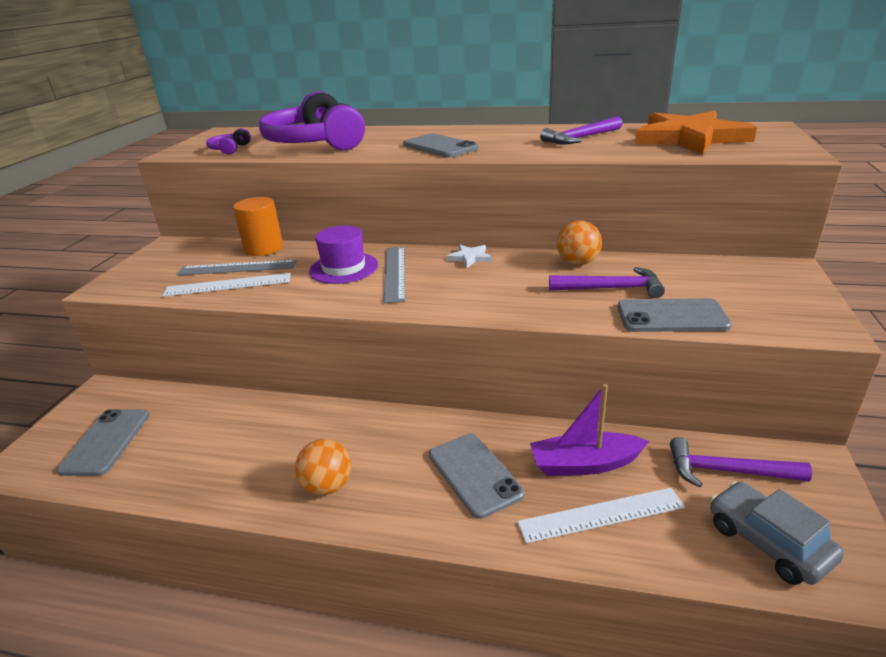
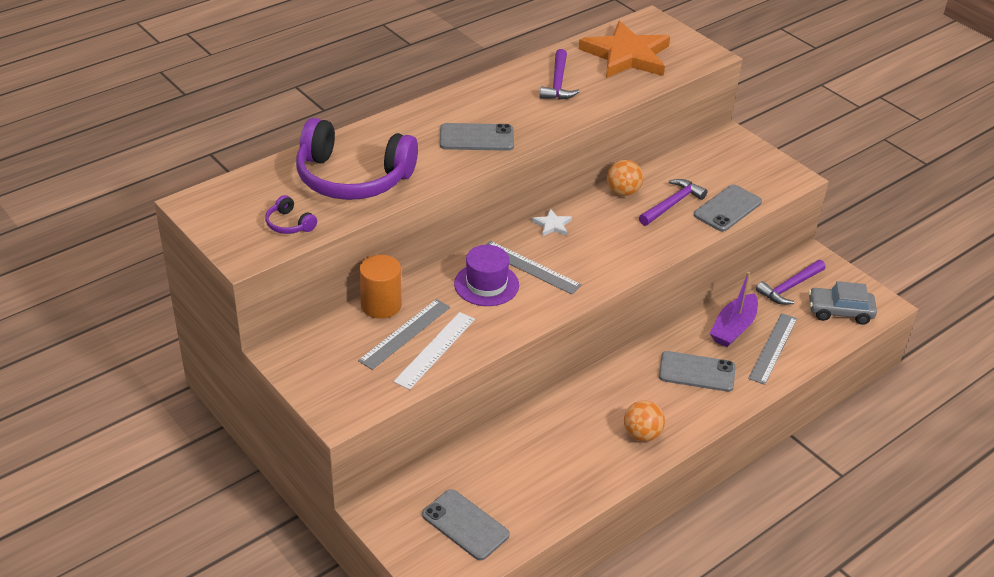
camera: 55 degrees left, 10 degrees up
(601, 514) = (773, 348): white ruler -> grey ruler

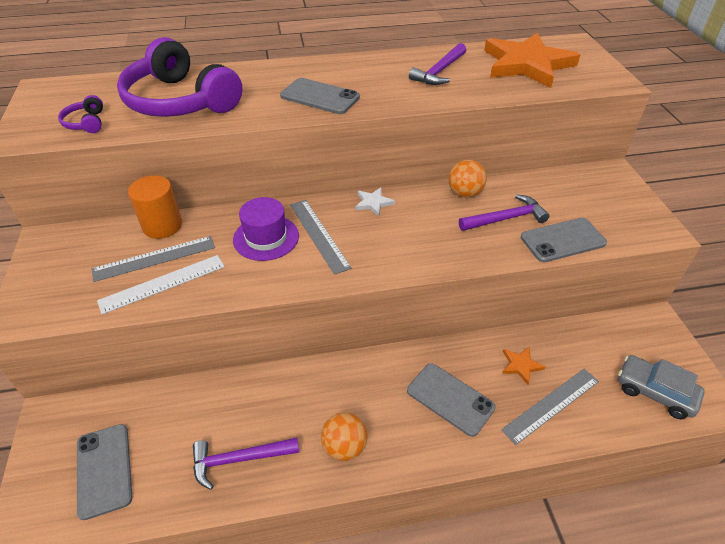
camera: 30 degrees right, 5 degrees up
(733, 328) = (520, 365): purple boat -> orange star
(789, 287) = (610, 343): purple hammer -> purple hammer (239, 459)

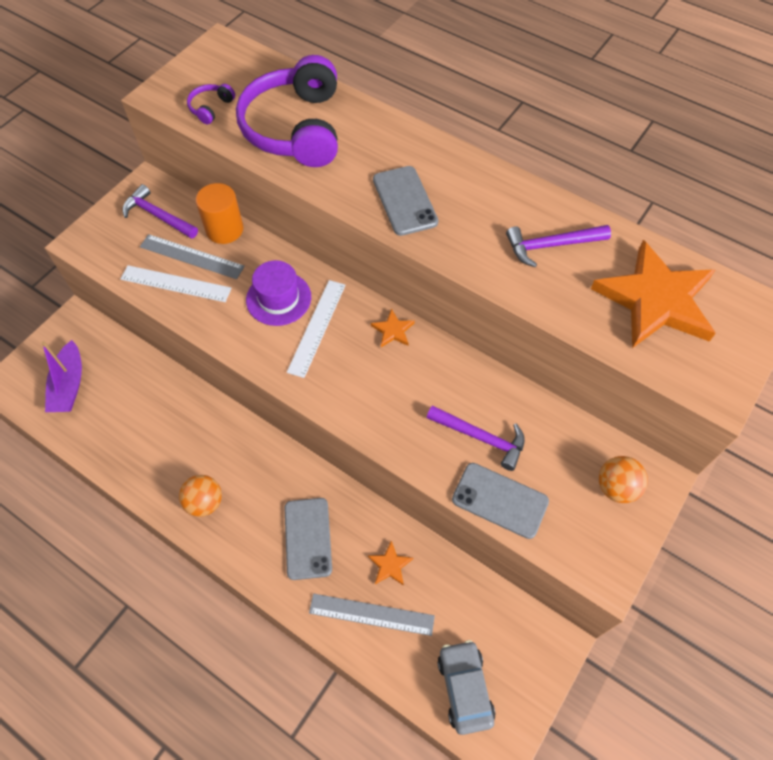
camera: 45 degrees right, 15 degrees up
(104, 470) = (69, 385): grey phone -> purple boat
(239, 459) = (140, 449): purple hammer -> purple hammer (158, 216)
(318, 235) = (317, 327): grey ruler -> white ruler
(373, 203) = (393, 330): white star -> orange star
(464, 193) = (480, 383): orange ball -> orange ball (616, 487)

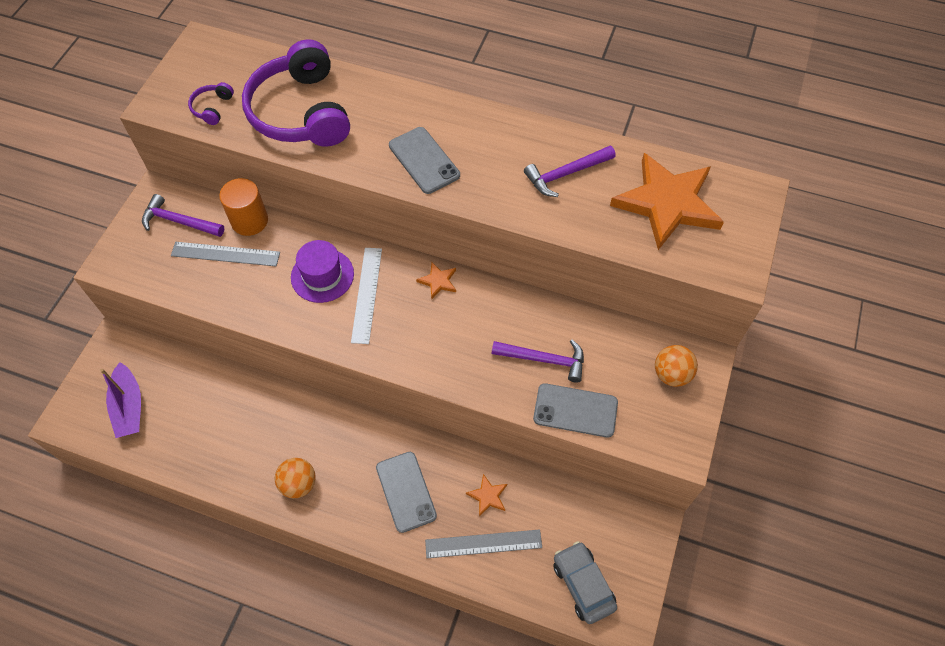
camera: 15 degrees left, 0 degrees up
(176, 283) = (218, 283): white ruler -> none

